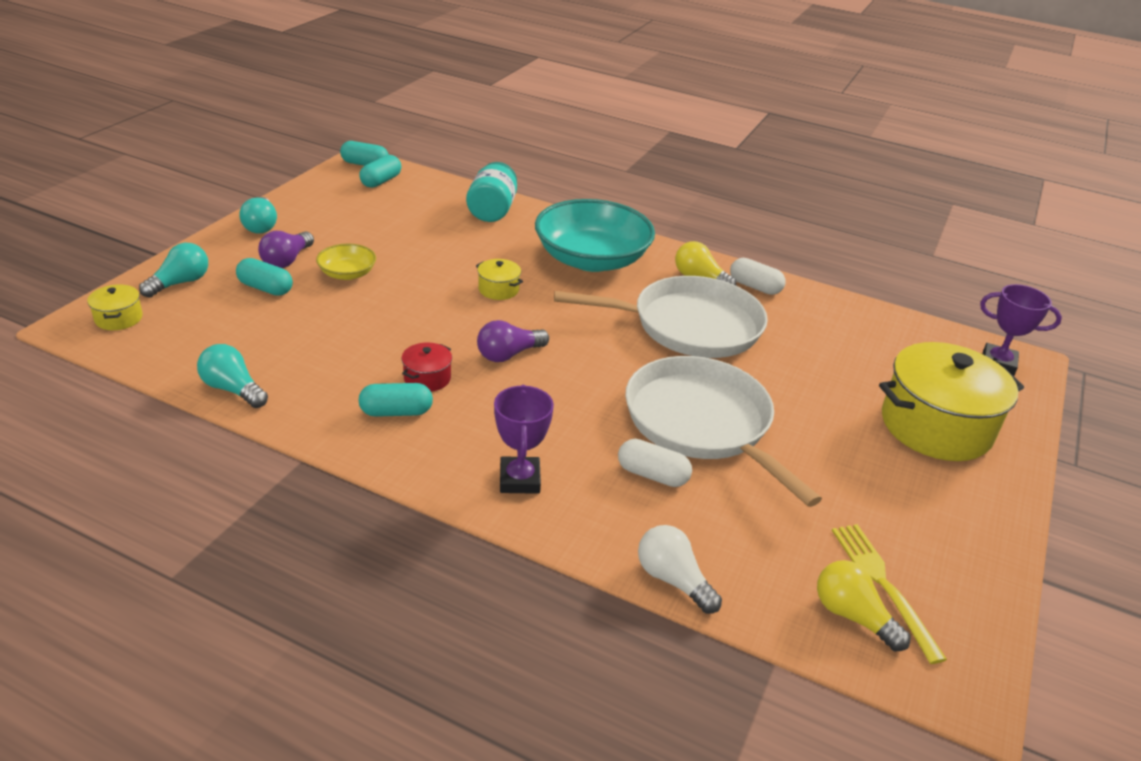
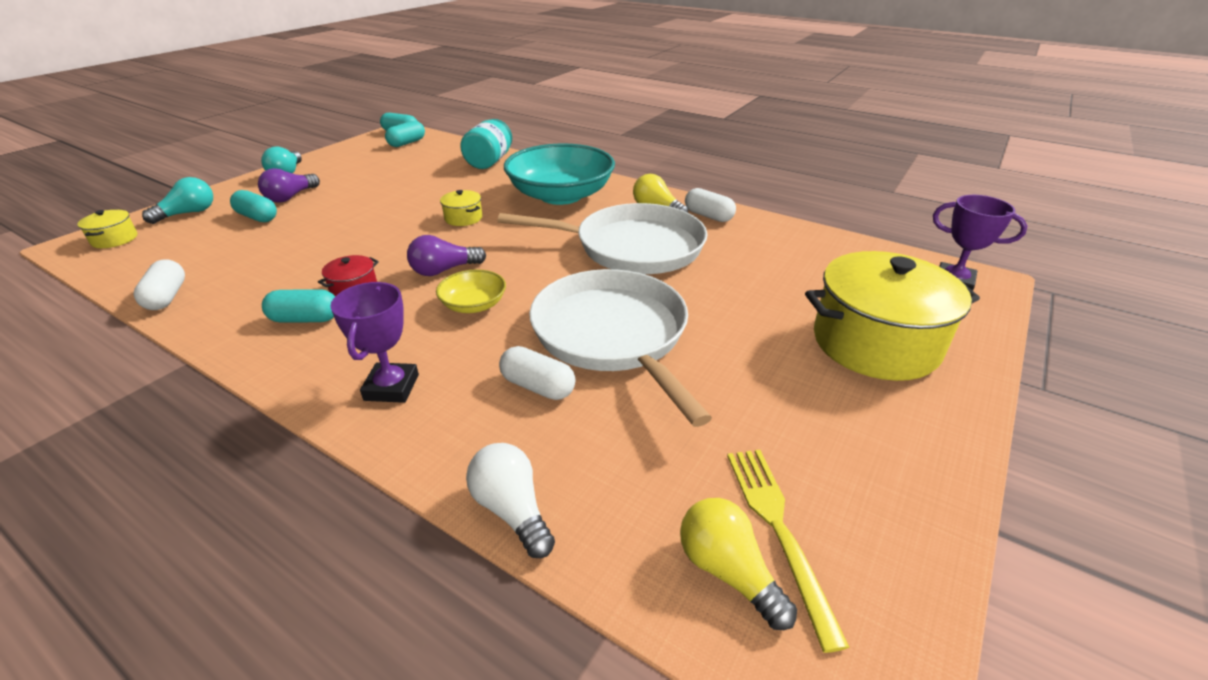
camera: 10 degrees right, 0 degrees up
(233, 389) = (167, 297): turquoise light bulb -> white capsule
(347, 273) = (336, 206): yellow bowl -> yellow bowl (474, 305)

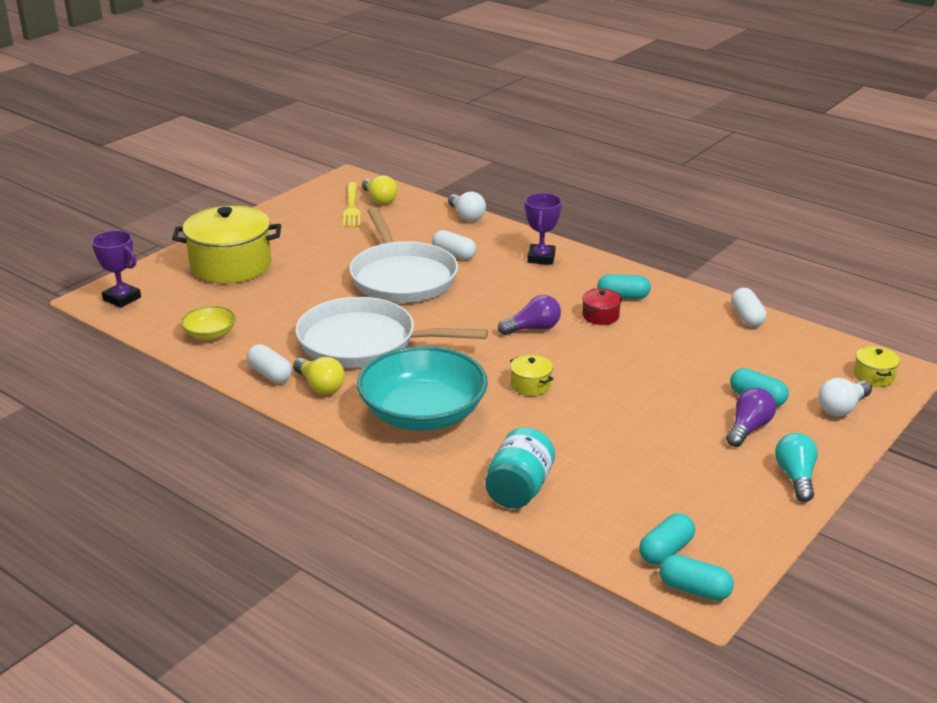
camera: 175 degrees left, 5 degrees down
(188, 213) = (842, 408): turquoise light bulb -> white light bulb
(474, 305) = (501, 300): yellow bowl -> yellow bowl (210, 334)

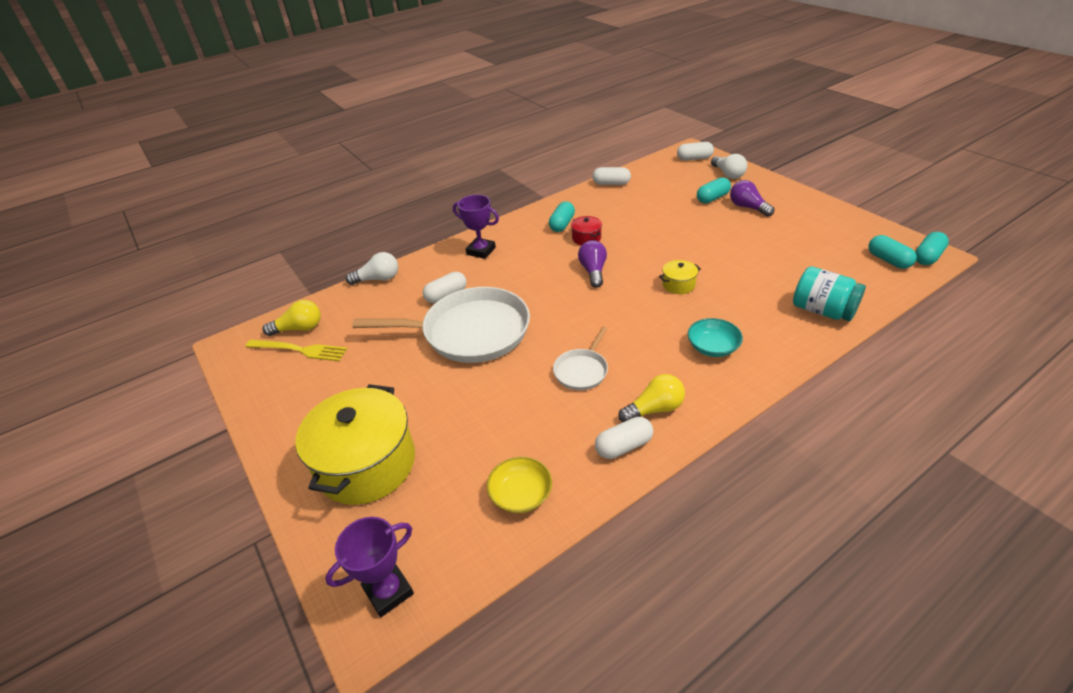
camera: 70 degrees left, 10 degrees up
(363, 342) = (582, 371): white pan -> white pan, size x0.47
(423, 414) = (712, 347): turquoise bowl -> turquoise bowl, size x0.46
(795, 477) = (802, 202): turquoise light bulb -> none
(873, 376) = (694, 158): yellow pot -> white capsule

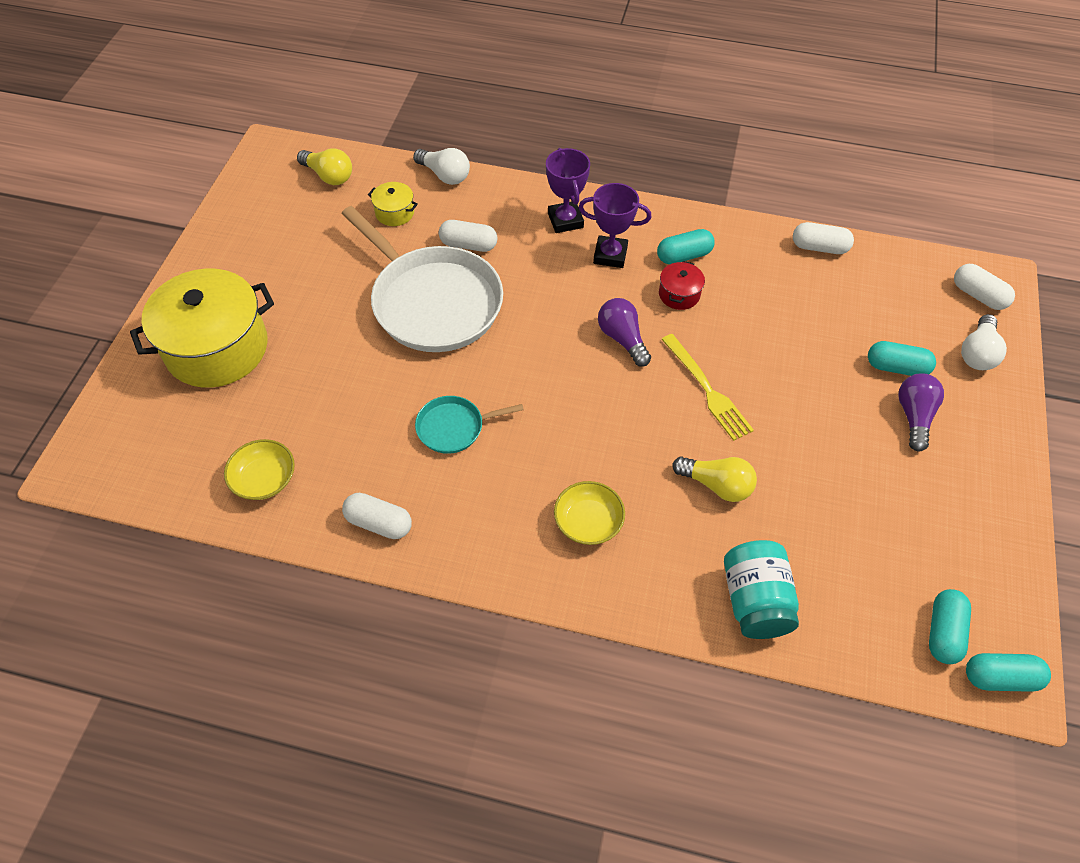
camera: 45 degrees right, 15 degrees up
(300, 350) = (304, 199): yellow fork -> yellow fork (707, 390)
(388, 591) = (112, 455): purple trophy -> purple trophy (610, 255)
(582, 371) = (454, 427): white pan -> turquoise pan
(593, 271) = (622, 339): purple light bulb -> purple light bulb turned 75 degrees counterclockwise
(611, 184) = (819, 247): white capsule -> white capsule turned 45 degrees counterclockwise
(654, 409) = (448, 520): yellow light bulb -> yellow light bulb (716, 485)
(678, 285) = (672, 431): yellow pot -> yellow pot (394, 213)
(712, 347) = (588, 522): turquoise bowl -> yellow bowl

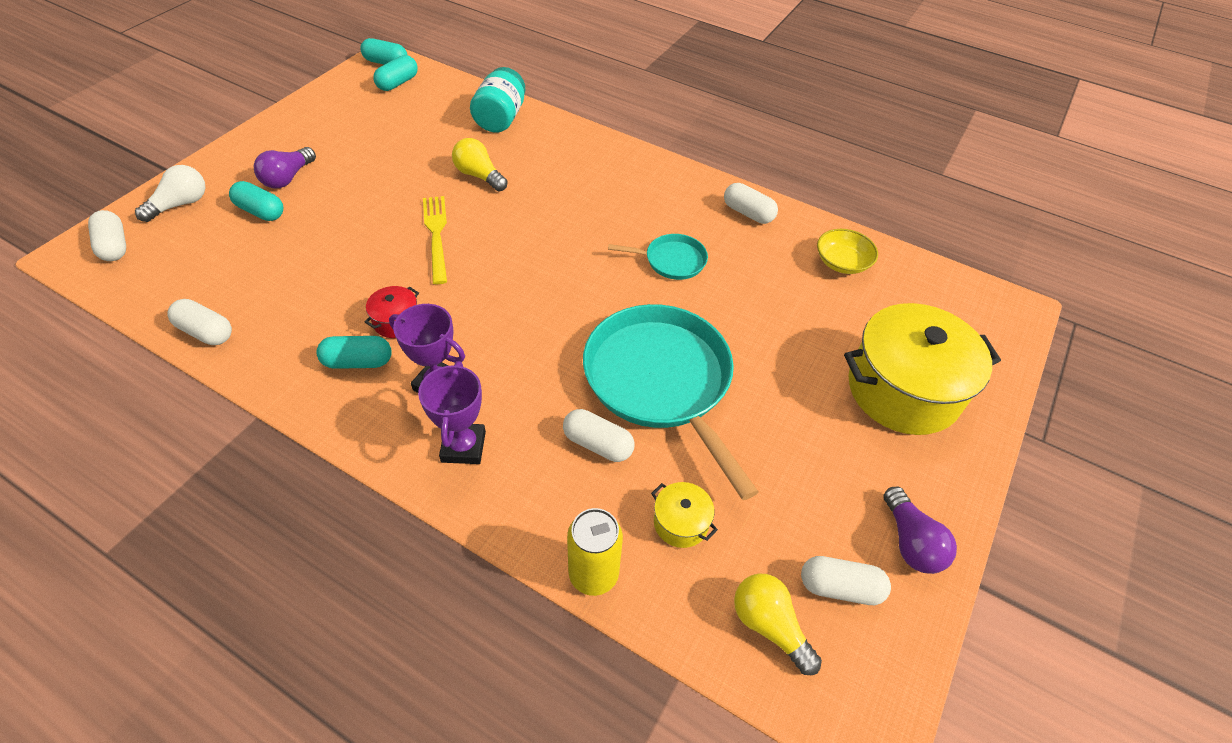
camera: 165 degrees left, 5 degrees down
(283, 203) = (839, 587): none -> white capsule
(433, 302) = (661, 381): white pan -> turquoise pan
(444, 175) = (593, 574): white light bulb -> yellow can
(588, 522) = (588, 178): yellow bowl -> none
(622, 339) = (482, 294): purple light bulb -> purple light bulb (910, 542)

